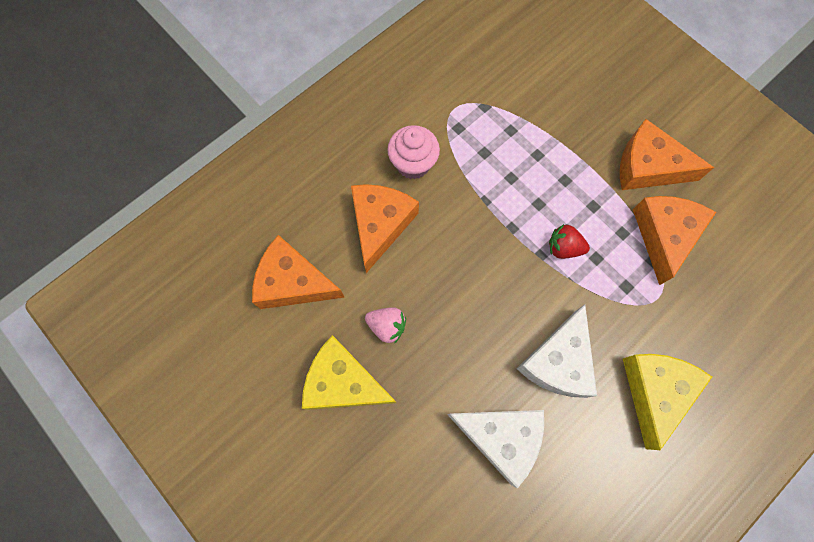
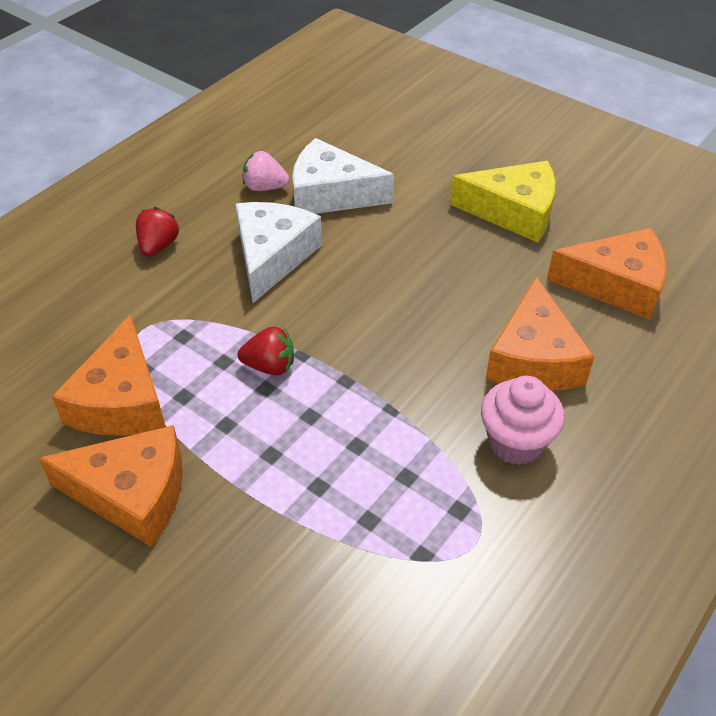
camera: 170 degrees right, 25 degrees down
(387, 326) = (483, 260): pink strawberry -> pink strawberry (265, 187)
(655, 391) = (158, 246): yellow cheese -> red strawberry

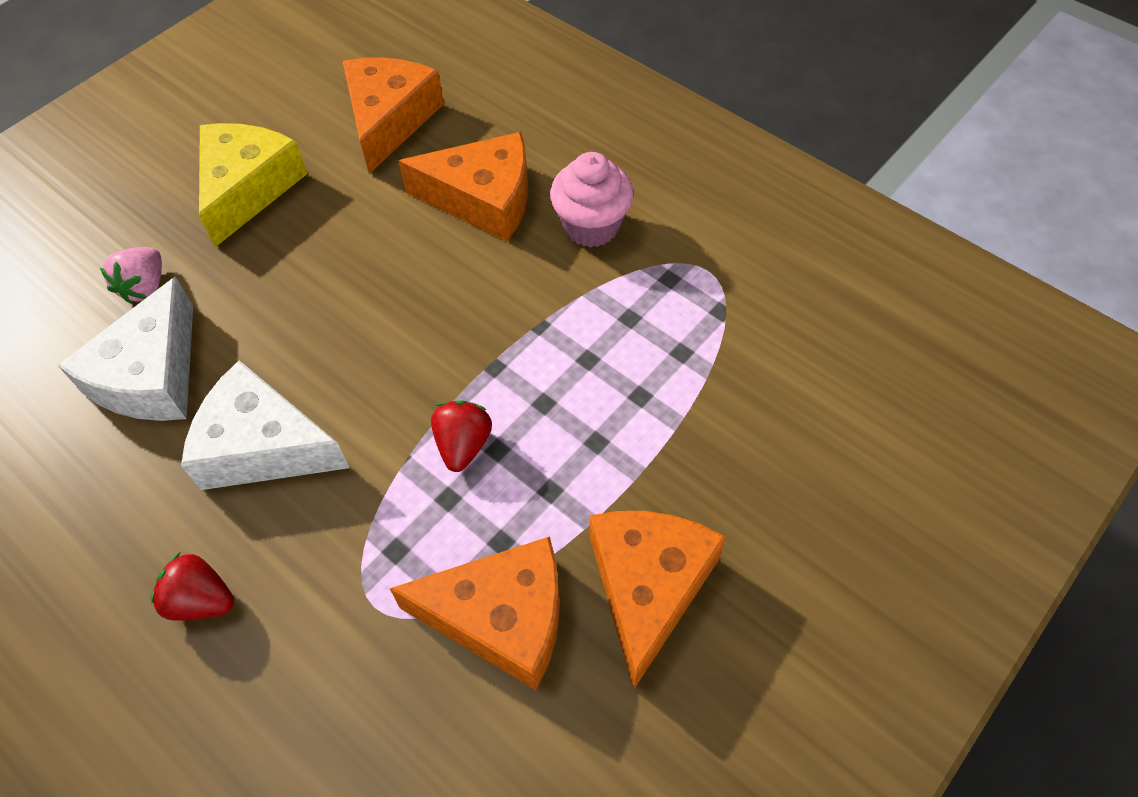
camera: 85 degrees left, 10 degrees up
(265, 187) = (108, 458): pink strawberry -> pink strawberry (145, 287)

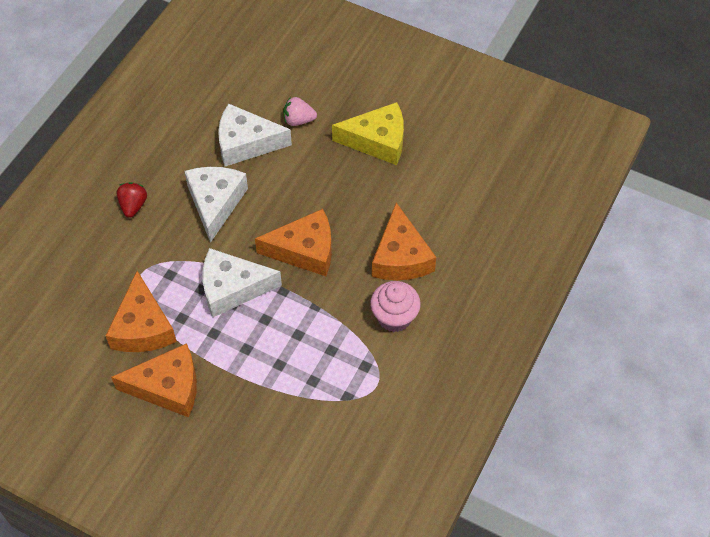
camera: 75 degrees right, 0 degrees up
(389, 120) = (451, 192): orange cheese -> orange cheese (304, 250)
(463, 445) = (232, 288): red strawberry -> white cheese

